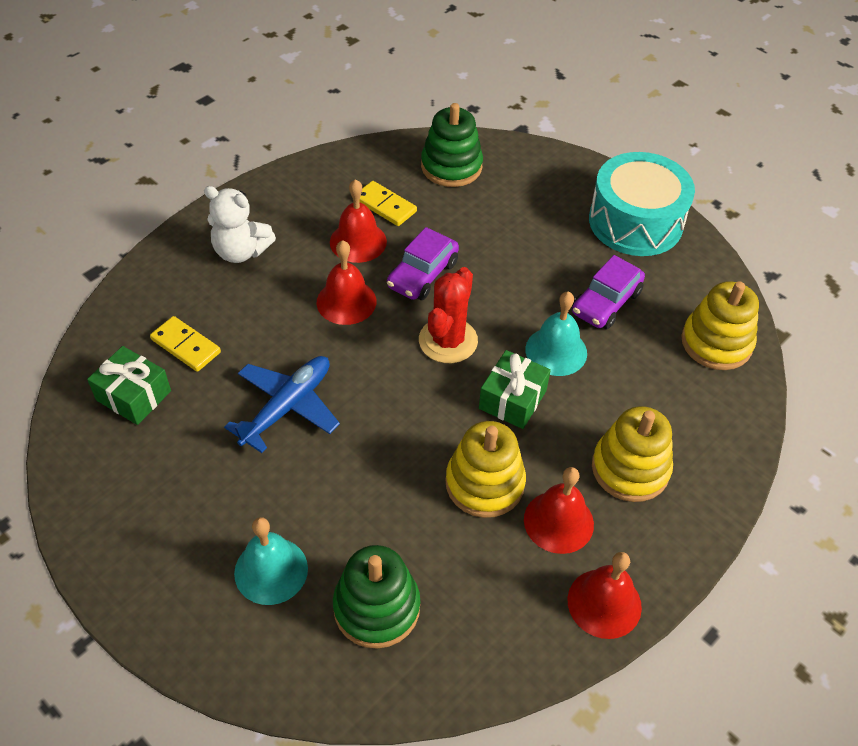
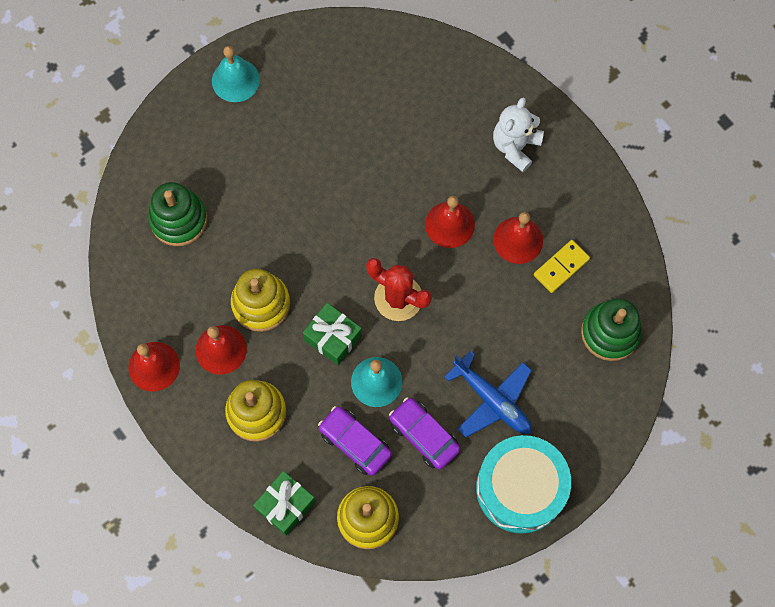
camera: 100 degrees right, 20 degrees up
(133, 395) = (375, 70): green gift -> green gift (285, 505)
(186, 346) = (418, 105): yellow domino -> none
(271, 570) = (217, 157): turquoise bell -> turquoise bell (235, 80)
(287, 407) = (349, 174): blue plane -> blue plane (492, 400)
(422, 275) = (473, 288): purple car -> purple car (355, 443)

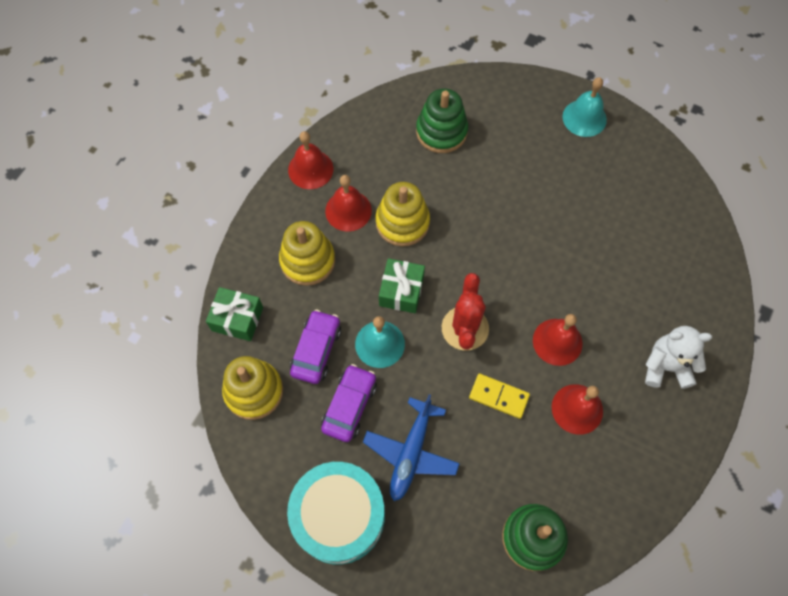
camera: 65 degrees right, 5 degrees down
(561, 267) = (573, 461): yellow domino -> yellow domino (498, 397)

